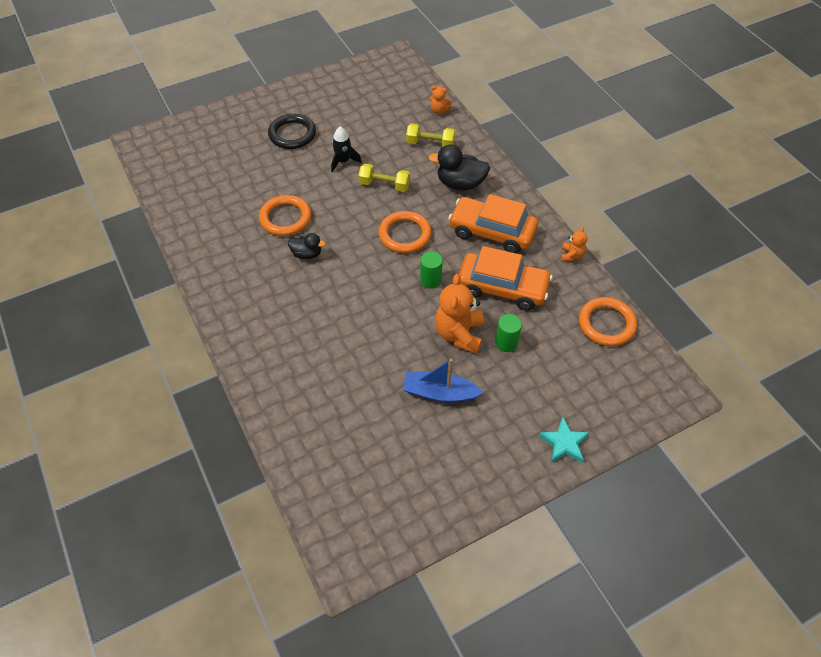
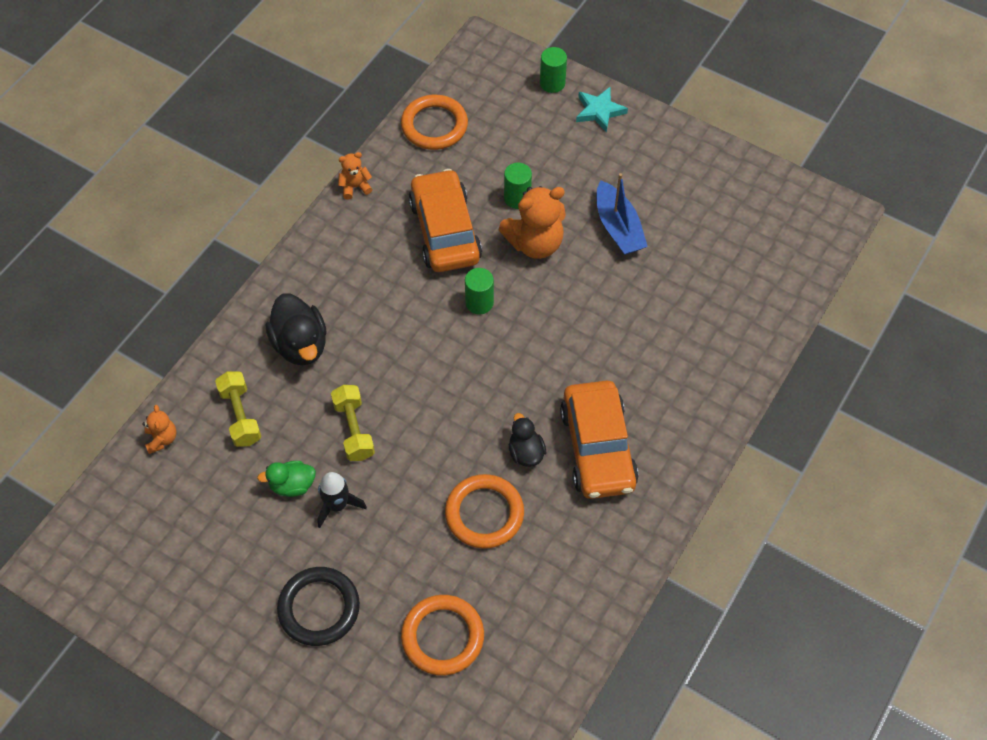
camera: 120 degrees left, 5 degrees up
(370, 148) = (292, 485): none -> green duck
(405, 235) = (426, 363): orange ring -> orange ring (442, 637)
(492, 232) = (365, 276): orange car -> orange car (598, 448)
(613, 424) = (552, 83): none -> green cylinder

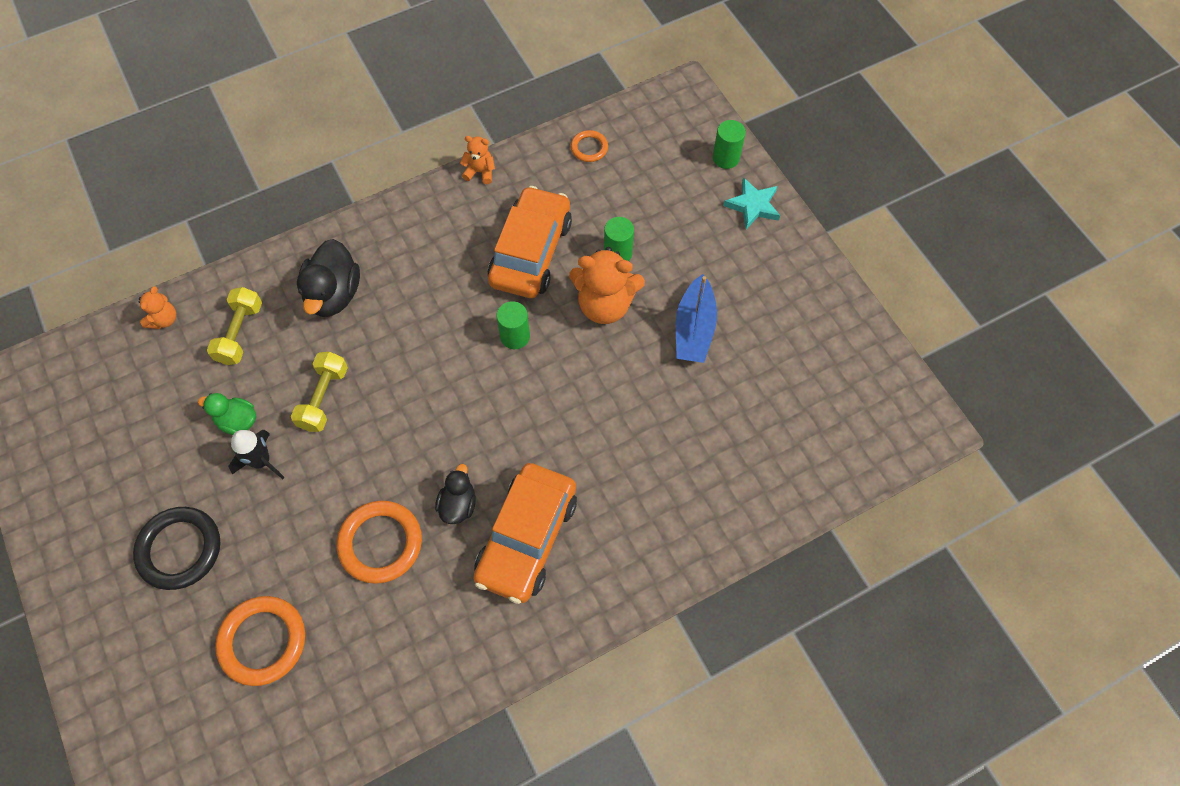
camera: 30 degrees right, 5 degrees up
(434, 125) = (589, 148): orange ring -> orange ring, size x0.54

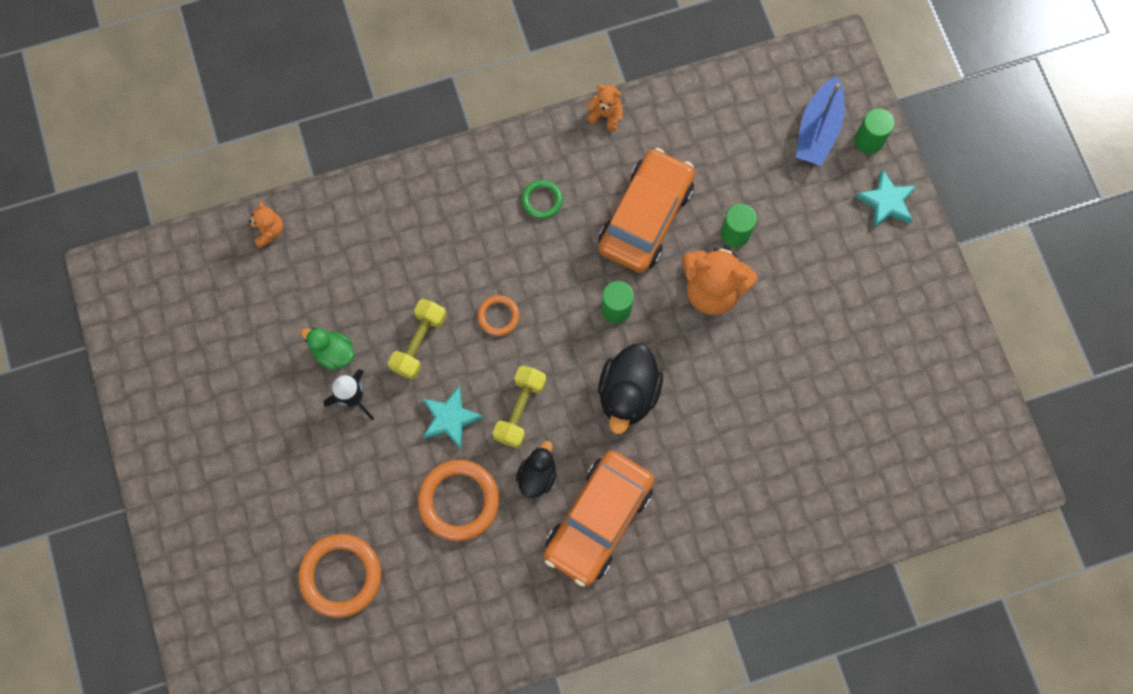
camera: 10 degrees right, 10 degrees up
(164, 319) = (269, 231): orange teddy bear -> orange teddy bear turned 45 degrees counterclockwise
(180, 549) = (270, 473): black ring -> none
(240, 333) = (343, 259): yellow dumbbell -> yellow dumbbell (520, 410)
(334, 294) = (440, 232): black duck -> black duck (628, 394)
(363, 464) = (450, 418): none -> turquoise star
(430, 252) = (542, 200): none -> green ring
(589, 148) = (725, 105): orange ring -> orange ring (498, 316)
(694, 329) = (799, 331): blue boat -> blue boat (818, 130)

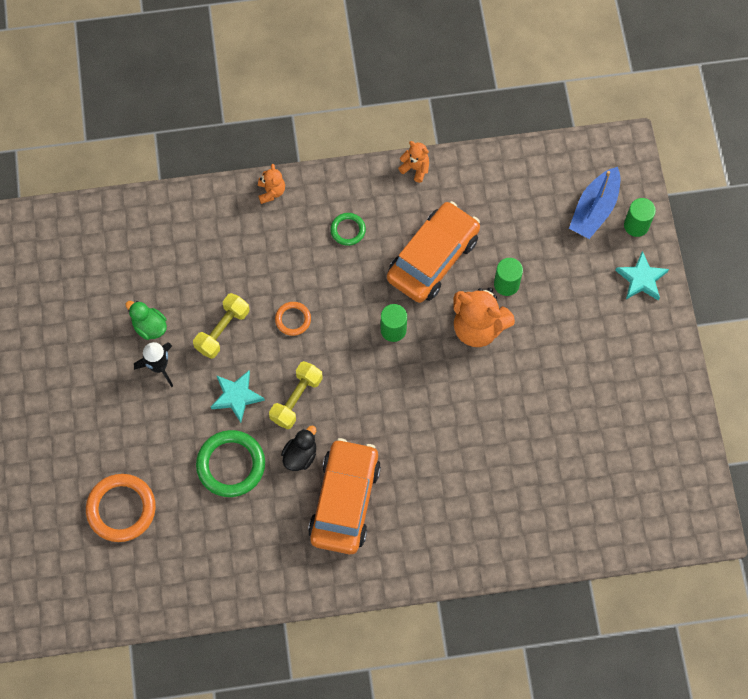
camera: 10 degrees right, 5 degrees down
(269, 231) = (115, 218): orange teddy bear -> orange teddy bear (271, 192)
(459, 501) = (231, 465): orange ring -> green ring
(598, 520) = (344, 501): orange car -> orange car turned 150 degrees clockwise
(628, 394) = (389, 401): black duck -> none

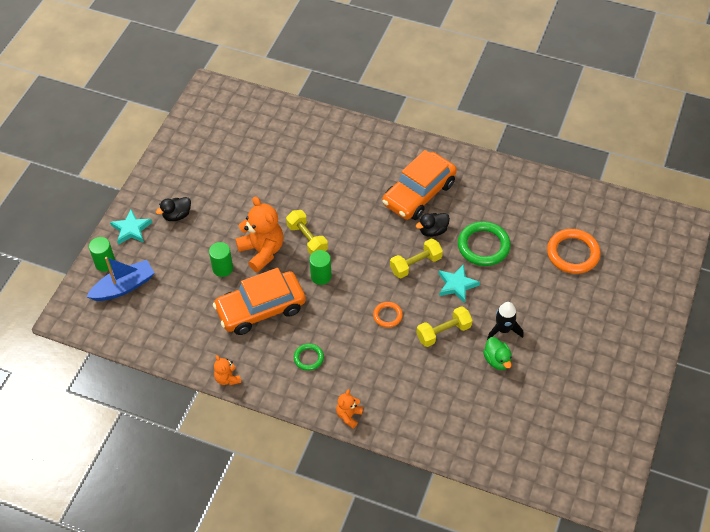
camera: 150 degrees left, 15 degrees down
(438, 368) = (307, 239): none -> yellow dumbbell
(605, 322) = (177, 215): none -> black duck

